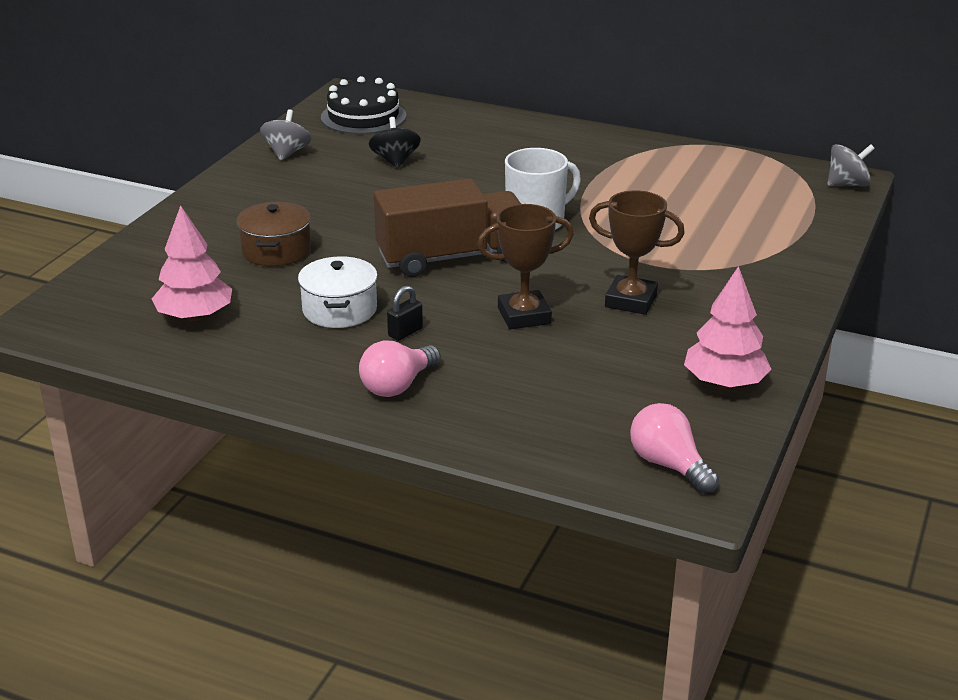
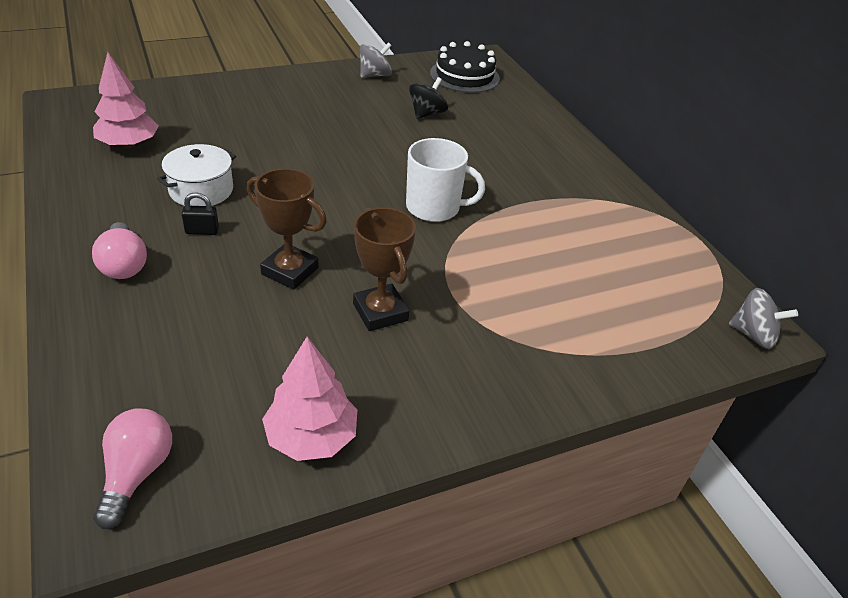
camera: 40 degrees right, 10 degrees up
(276, 250) = (247, 131): brown pot -> none
(398, 385) = (124, 265): pink light bulb -> pink light bulb turned 105 degrees counterclockwise
(451, 257) = (331, 198): brown truck -> none

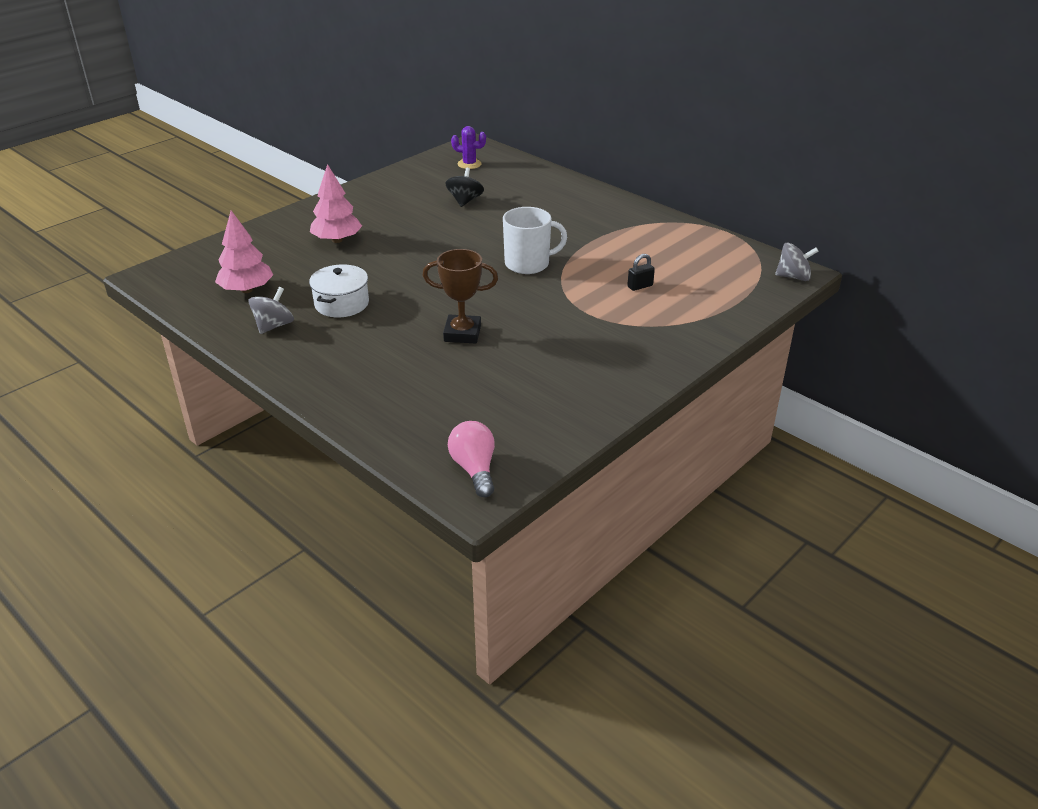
camera: 20 degrees left, 5 degrees down
(124, 265) = (336, 367): pink light bulb -> none
(202, 231) = (371, 329): black padlock -> black padlock (640, 286)
(312, 437) = (566, 416): pink tree -> pink tree (337, 240)
(375, 75) = (396, 183): grey spinning top -> grey spinning top (274, 326)
(380, 312) = (548, 337): brown trophy -> none
(464, 76) = (469, 164): black cake -> purple cactus

